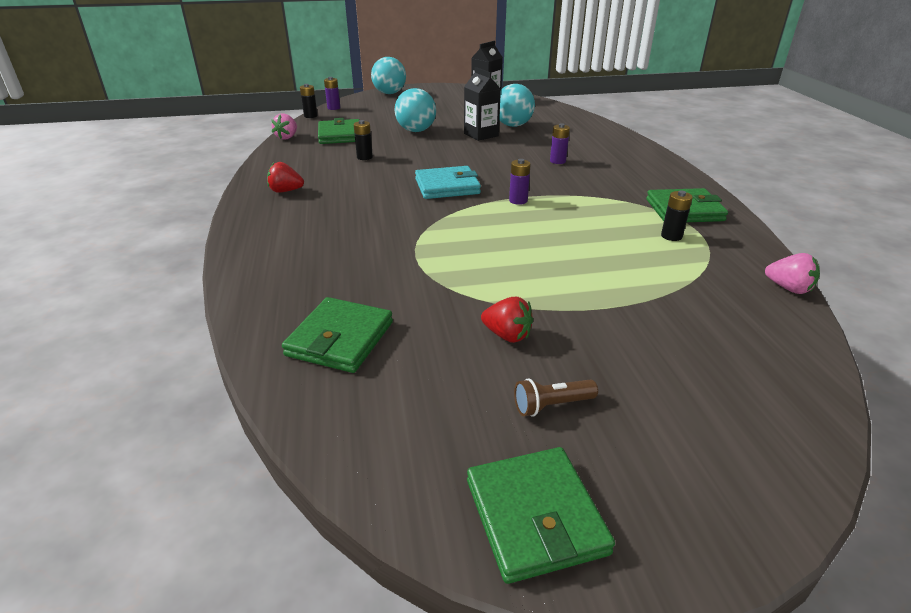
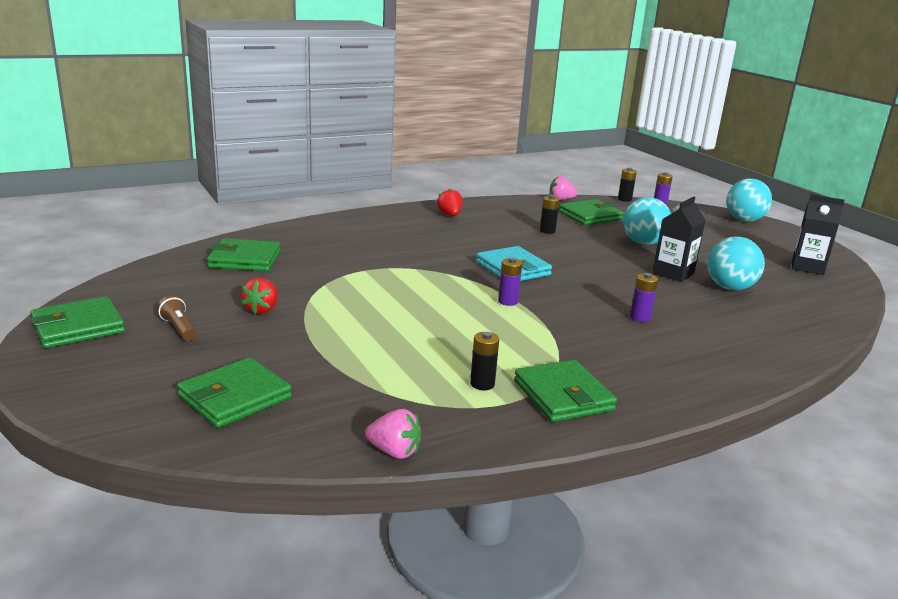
camera: 70 degrees right, 10 degrees down
(720, 367) = (235, 397): none -> green wallet
(788, 288) = (394, 452): pink strawberry -> pink strawberry turned 90 degrees counterclockwise

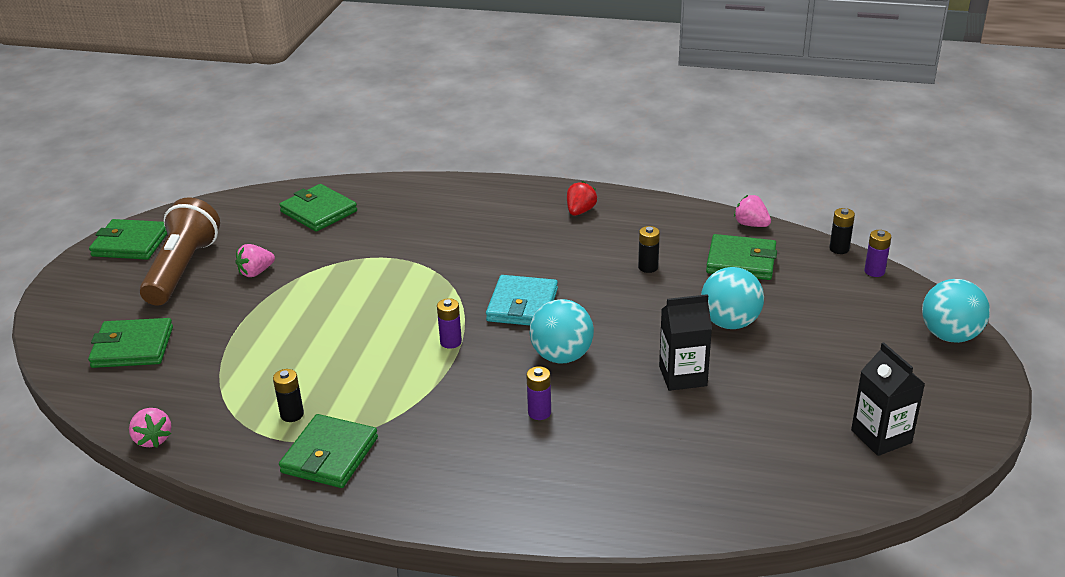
camera: 45 degrees right, 10 degrees up
(179, 328) = (182, 269): brown flashlight -> brown flashlight, size x2.38
(262, 309) = (256, 272): red strawberry -> pink strawberry
(729, 288) = (711, 421): turquoise ball -> turquoise ball (562, 356)

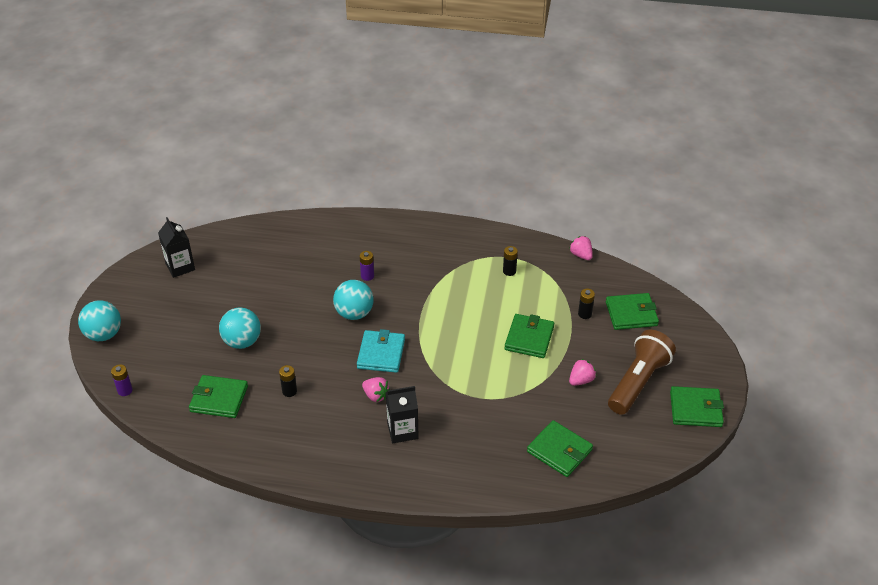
camera: 175 degrees right, 10 degrees up
(182, 269) = (638, 382): brown flashlight -> brown flashlight turned 150 degrees counterclockwise
(330, 455) = (479, 249): green wallet -> green wallet (529, 338)
(451, 342) = (426, 322): purple battery -> none
(580, 211) = (337, 455): red strawberry -> none
(683, 376) = (281, 301): black carton -> black carton (402, 431)
(751, 224) = (199, 440): pink strawberry -> pink strawberry (375, 396)
(839, 249) = (140, 414): black battery -> black battery (584, 314)

